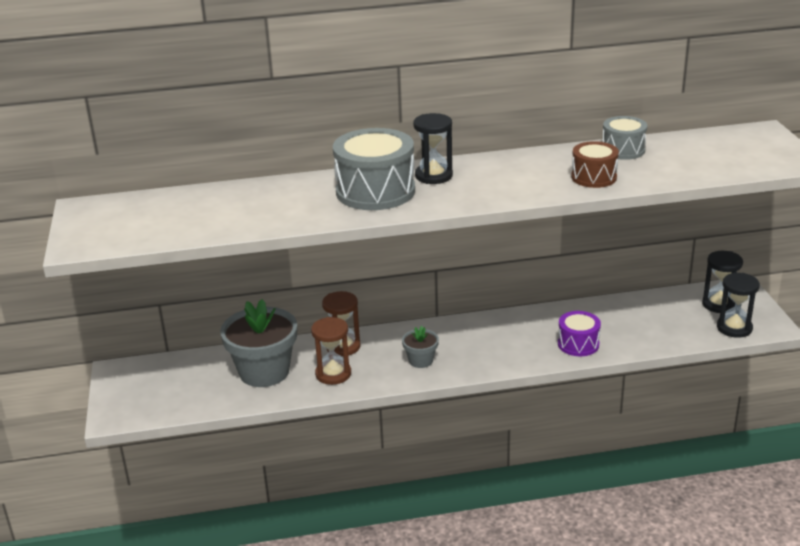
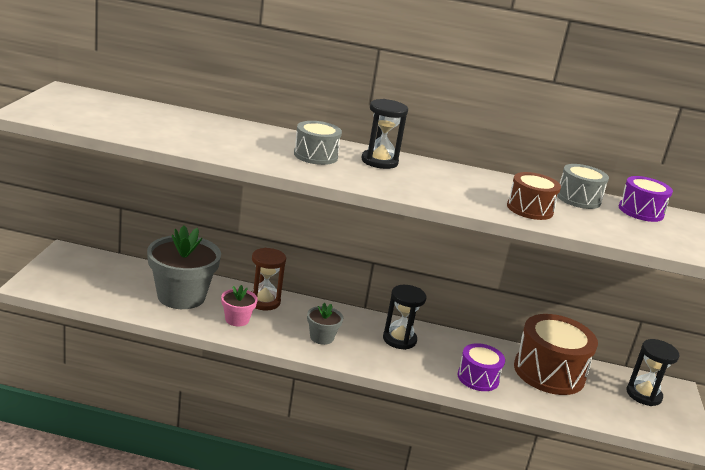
camera: 15 degrees right, 5 degrees down
(333, 374) = (237, 319): brown hourglass -> pink flower pot
(375, 191) = (315, 155): grey drum -> grey drum, size x0.57
(632, 314) = (549, 372): none -> brown drum
(679, 143) = (641, 211): none -> purple drum
(734, 328) = (646, 421): black hourglass -> black hourglass (399, 339)

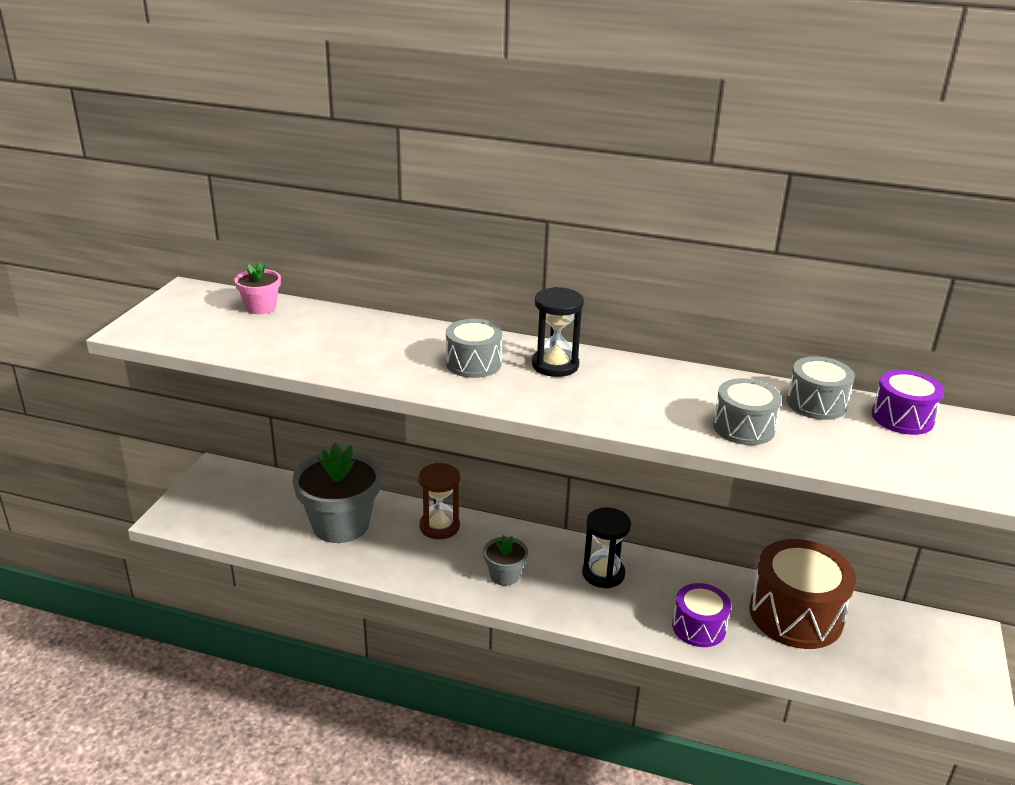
camera: 10 degrees right, 5 degrees up
(237, 319) = (403, 554): pink flower pot -> pink flower pot (261, 307)
(530, 209) = (743, 428): brown drum -> grey drum
(643, 395) = (923, 645): black hourglass -> none

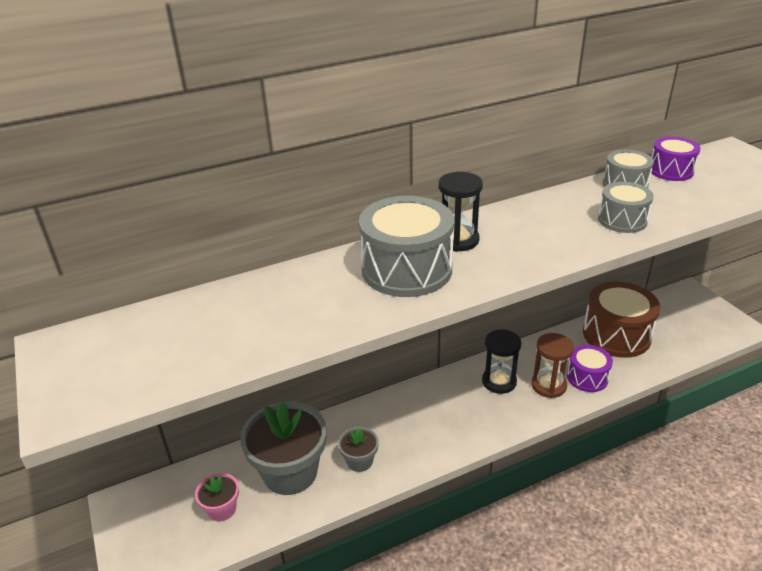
camera: 40 degrees left, 5 degrees up
(261, 307) = (157, 320): pink flower pot -> pink flower pot (222, 509)
(439, 526) = (361, 422): brown hourglass -> brown hourglass (548, 385)
(473, 363) = (406, 269): grey drum -> grey drum, size x1.75
(504, 575) = (448, 425): grey flower pot -> grey flower pot (359, 461)

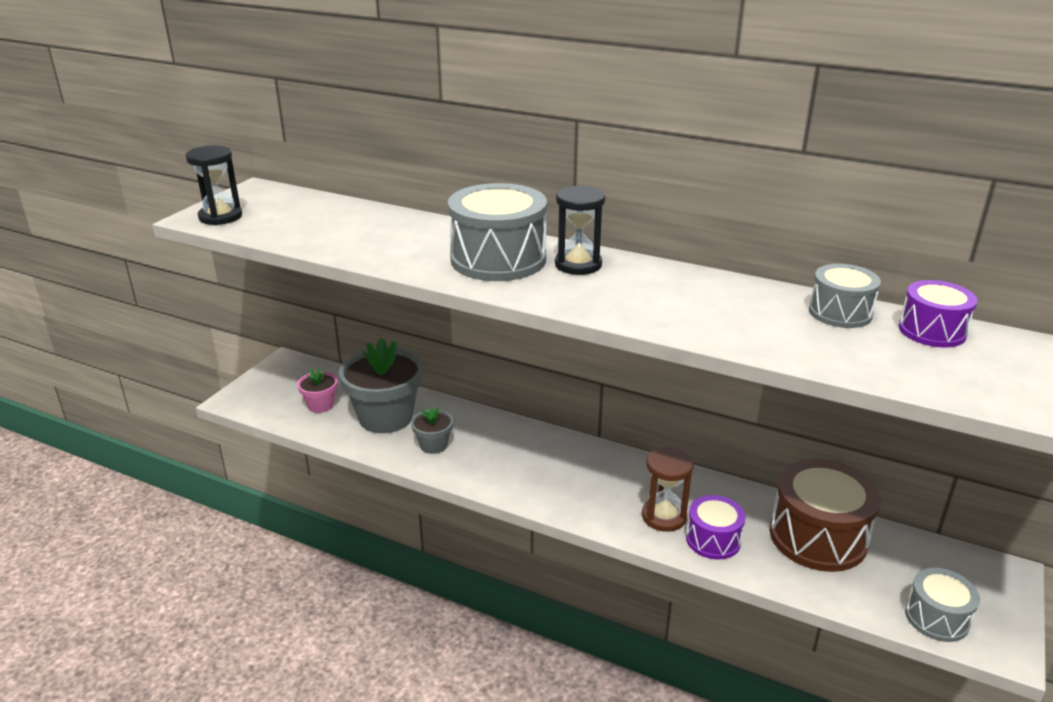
camera: 50 degrees right, 5 degrees down
(499, 381) = (627, 481): black hourglass -> black hourglass (220, 217)
(622, 220) = (755, 330): grey drum -> grey drum (936, 618)

